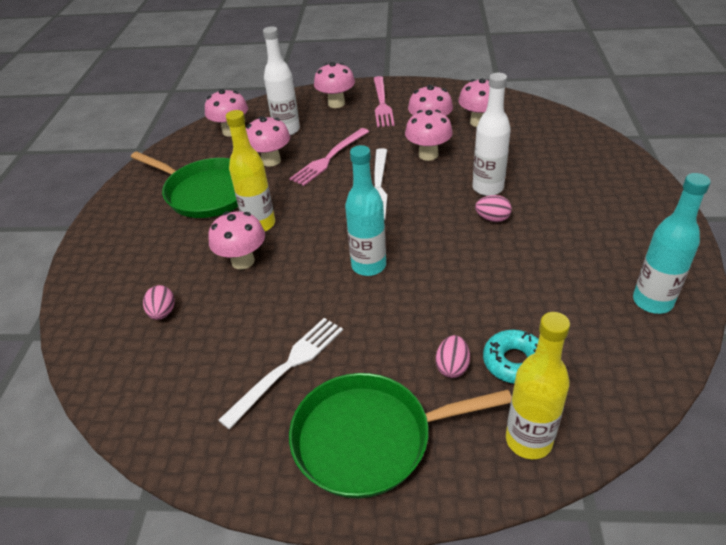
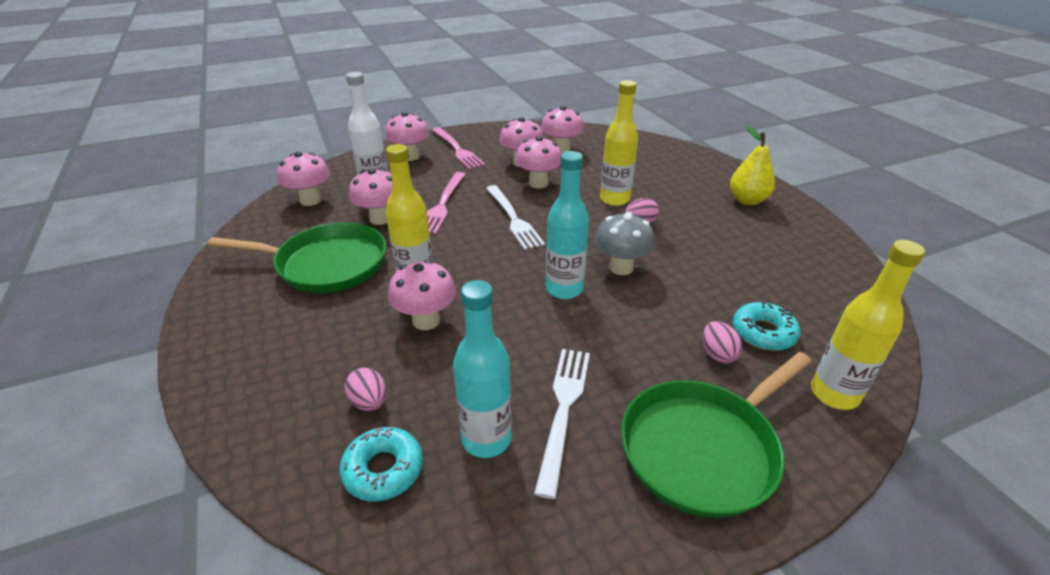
camera: 30 degrees left, 5 degrees down
(139, 364) = (383, 469): none -> turquoise donut
(435, 259) = (621, 267): none -> grey mushroom
(488, 188) = (614, 199): white bottle -> yellow bottle
(630, 222) = (747, 200): none -> yellow pear
(652, 301) = (817, 254): turquoise bottle -> turquoise bottle (486, 439)

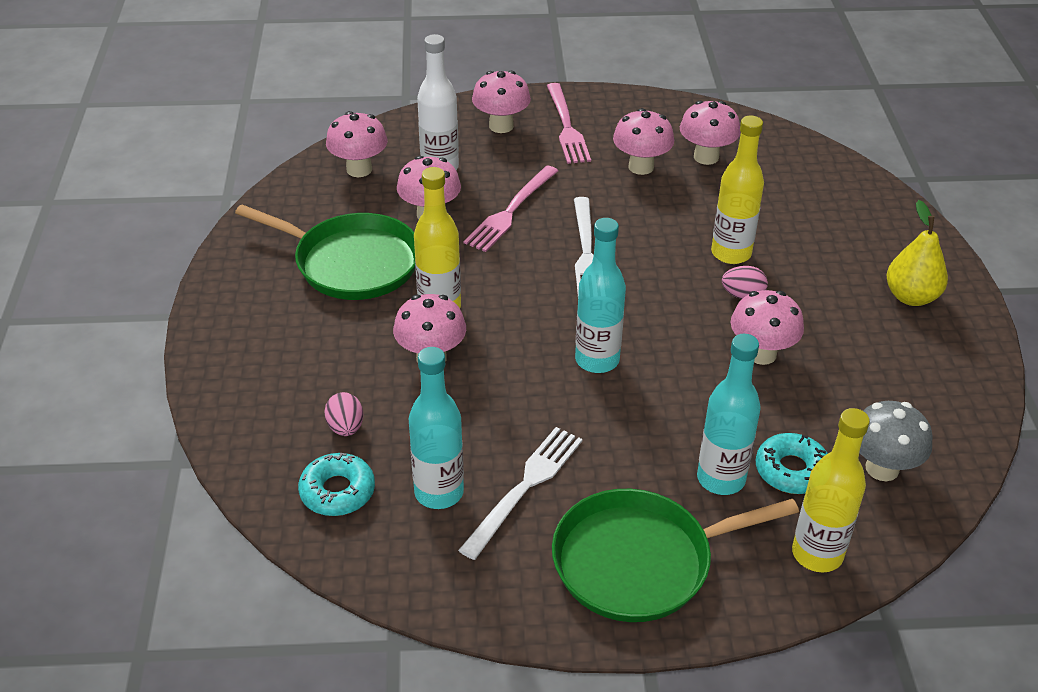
camera: 20 degrees right, 5 degrees up
(538, 183) = (645, 206): pink mushroom -> pink mushroom (761, 354)
(621, 267) = (679, 350): grey mushroom -> grey mushroom (882, 468)
(717, 354) = (721, 479): pink egg -> turquoise bottle

